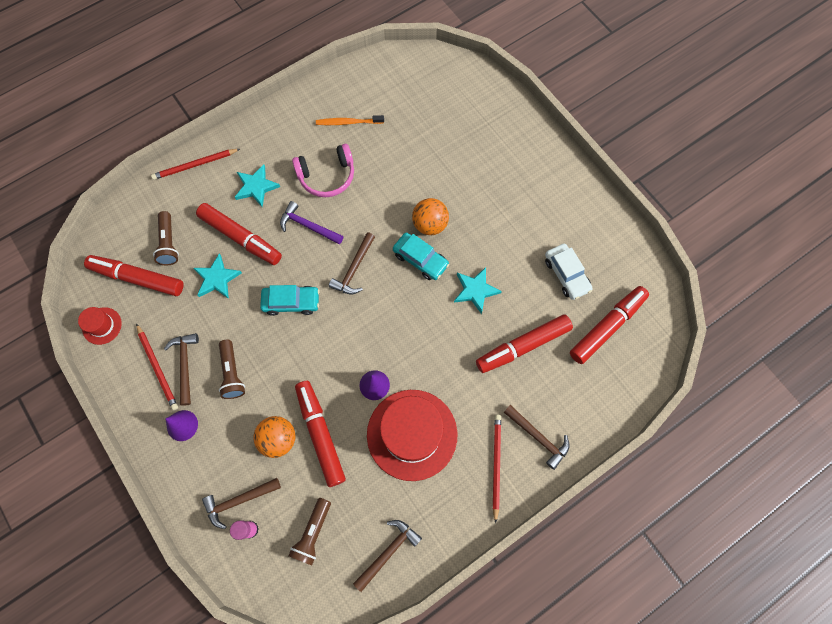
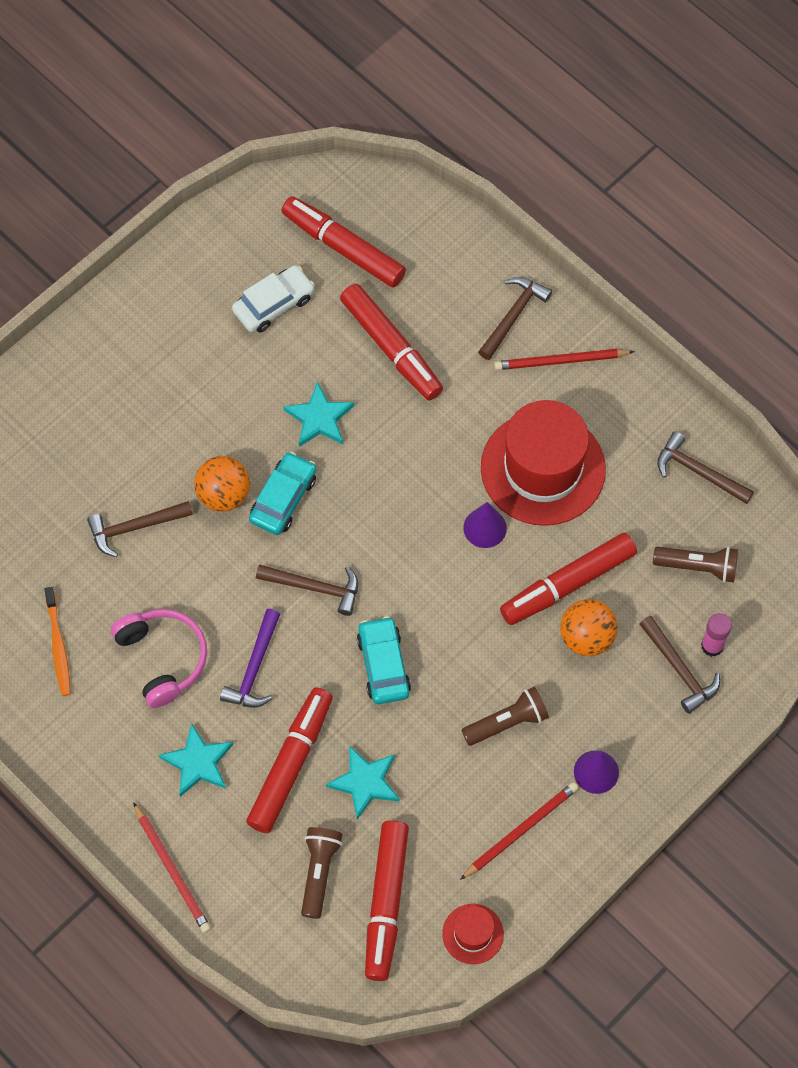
camera: 100 degrees left, 5 degrees down
(169, 243) = (319, 872): brown flashlight -> brown flashlight turned 60 degrees counterclockwise
(185, 365) = (508, 792): brown hammer -> brown hammer (134, 527)

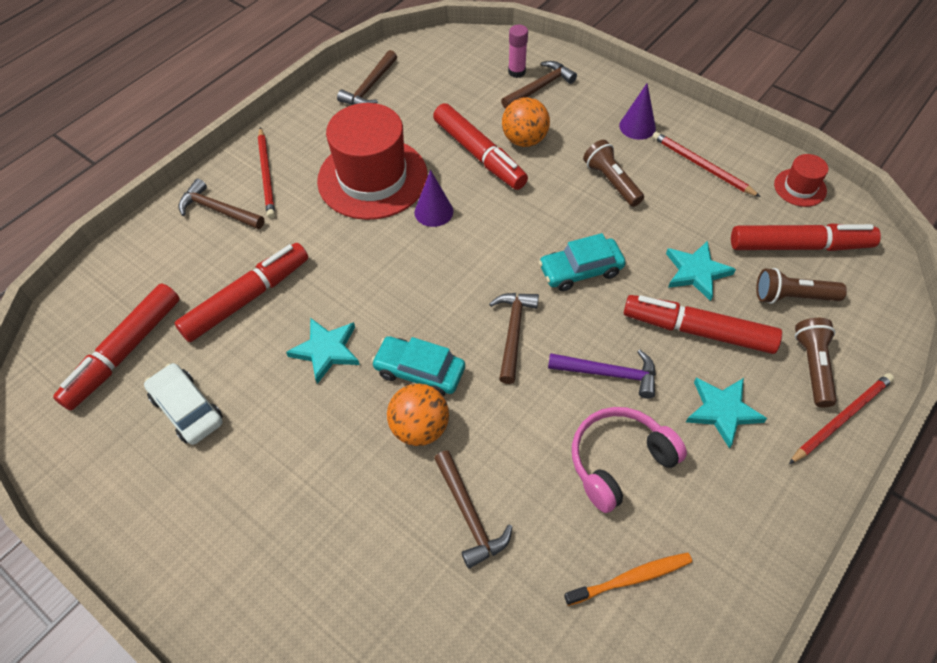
camera: 95 degrees left, 10 degrees down
(698, 567) = (452, 82): brown flashlight -> brown flashlight (812, 366)

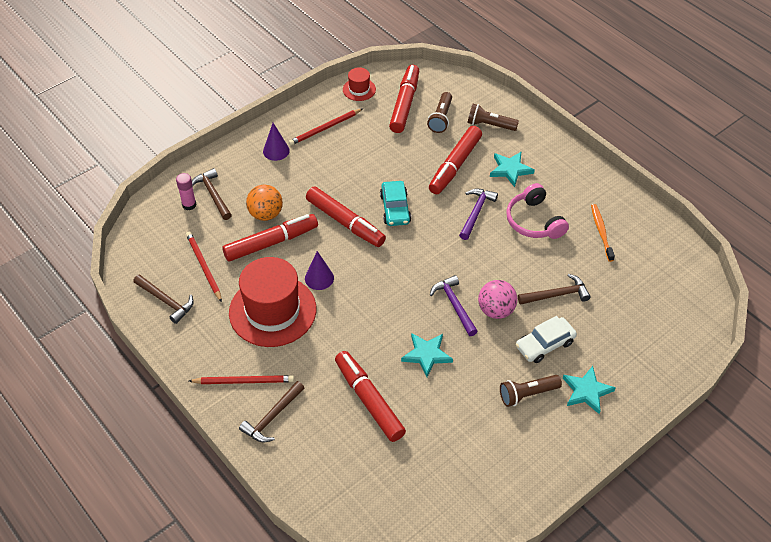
camera: 80 degrees left, 5 degrees down
(124, 352) = (399, 483): red marker -> red marker (345, 222)
(187, 409) = (457, 440): white car -> white car (545, 344)
(419, 371) = (454, 305): turquoise car -> purple hammer
(420, 428) = (496, 310): orange ball -> pink ball
(513, 332) = (436, 252): brown hammer -> none
(611, 182) = (323, 176): brown flashlight -> brown flashlight (527, 394)
(696, 272) = (411, 154): turquoise star -> turquoise star (586, 391)
(841, 418) = (523, 124): red pencil -> red pencil (204, 267)

